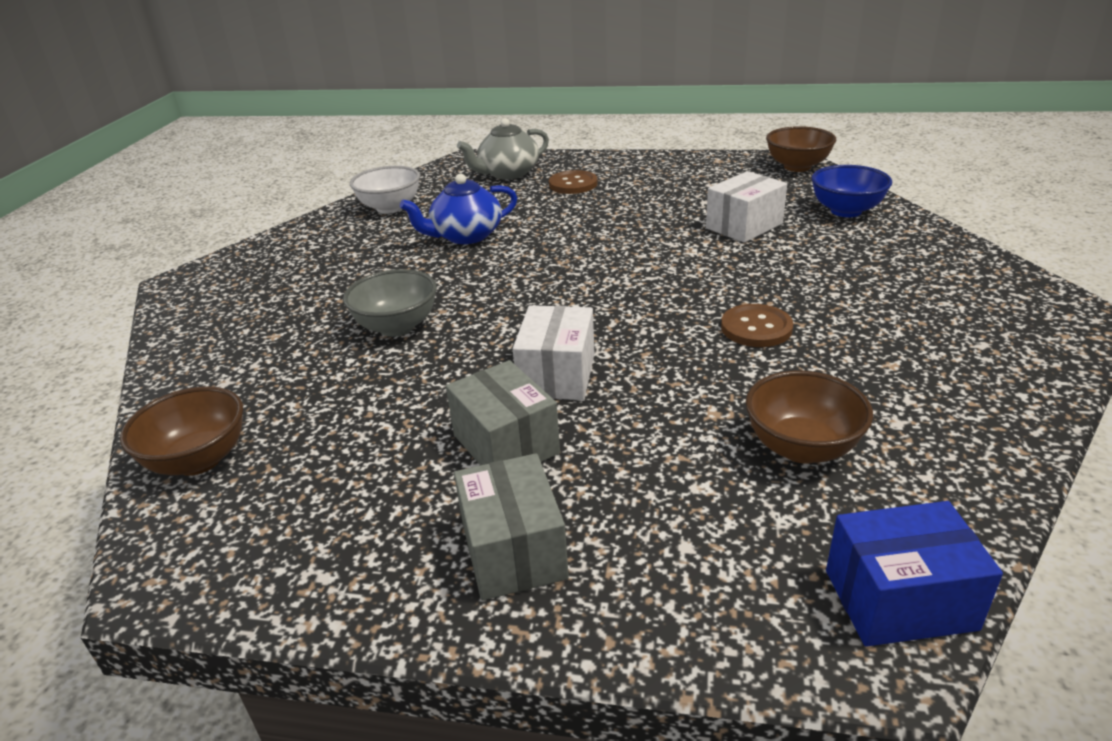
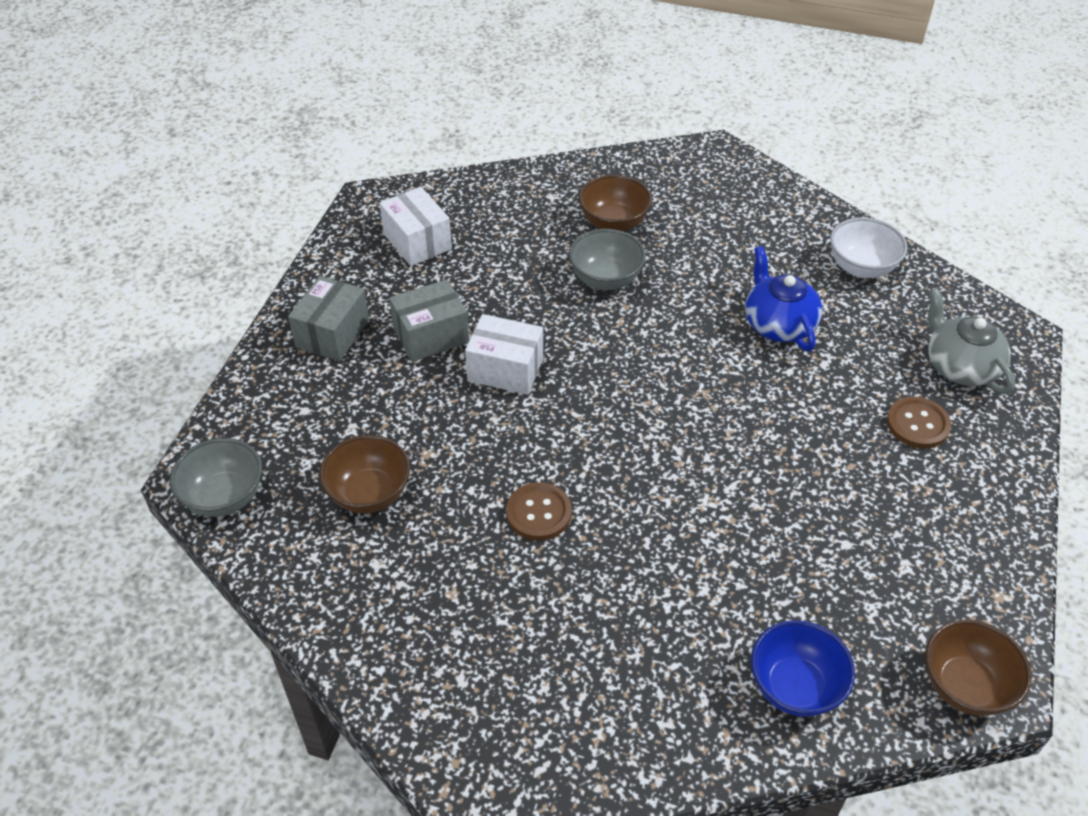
camera: 95 degrees right, 15 degrees up
(199, 460) = (465, 198): brown bowl -> brown bowl (613, 223)
(513, 551) = (332, 333): grey box -> grey box turned 60 degrees counterclockwise
(744, 226) = (765, 564): white box -> white box (417, 241)
(899, 599) = (224, 497): blue box -> grey bowl

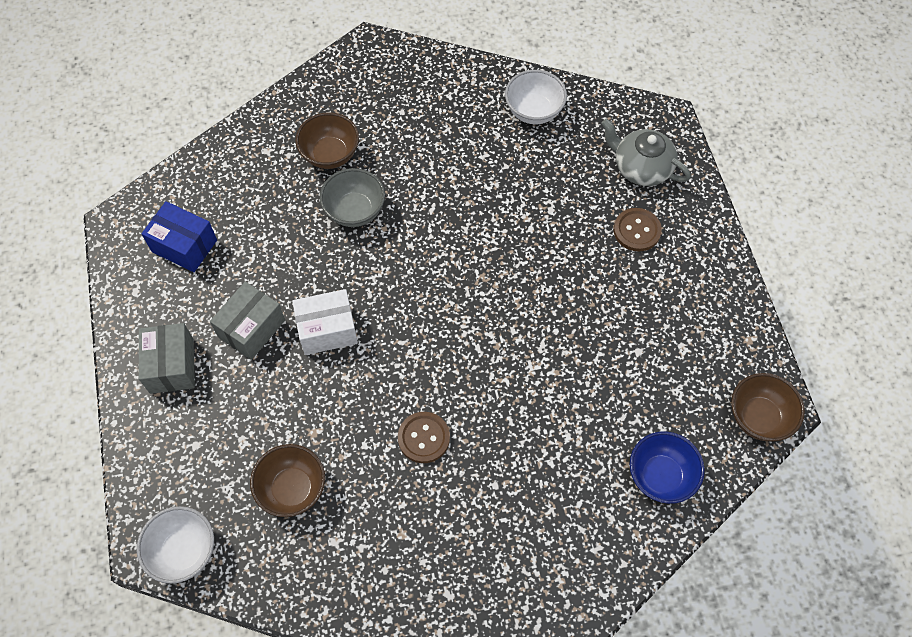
camera: 30 degrees left, 15 degrees up
(224, 497) = (183, 551): grey bowl -> white bowl
(417, 241) = (184, 246): white box -> blue box
(778, 324) = (502, 191): blue teapot -> none

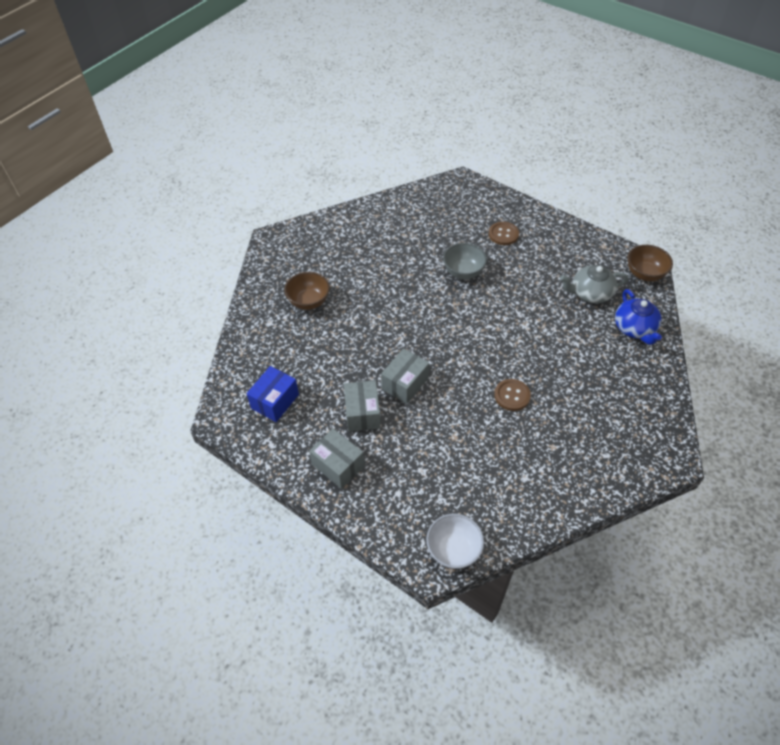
camera: 40 degrees left, 10 degrees down
(184, 246) = (275, 401): blue box -> blue box turned 45 degrees counterclockwise
(292, 489) = (475, 471): brown bowl -> none
(327, 330) = (405, 383): white box -> grey box
(355, 211) = (354, 318): grey bowl -> grey bowl (463, 272)
(534, 111) = (394, 215): white bowl -> none
(641, 167) = (474, 207): grey teapot -> grey teapot (590, 293)
(660, 476) = (634, 328): blue bowl -> blue teapot

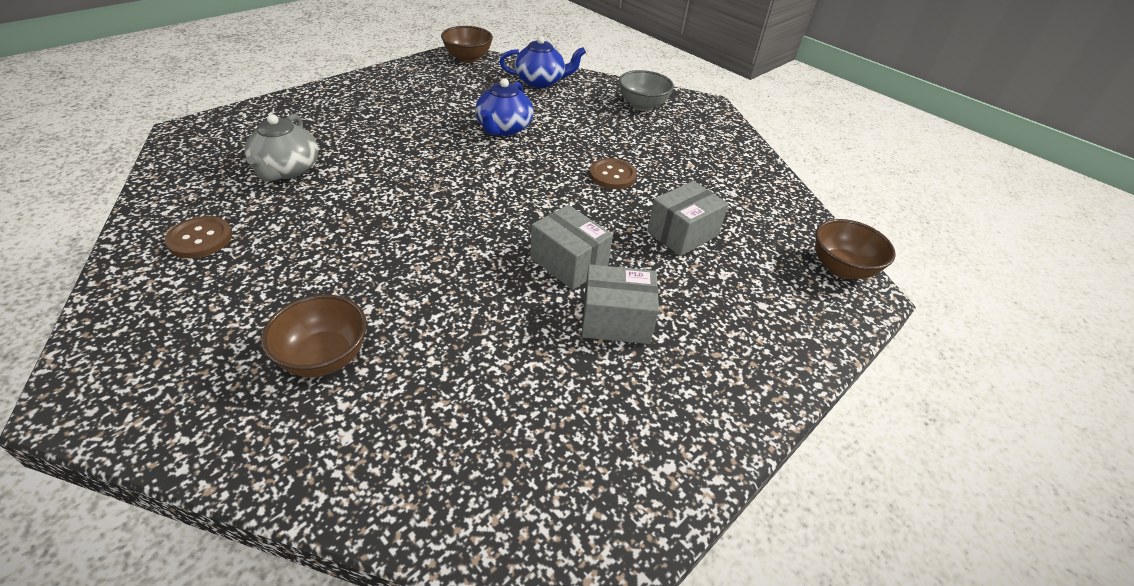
camera: 85 degrees left, 10 degrees down
(275, 401) = (564, 448): blue box -> none
(338, 465) = (716, 367): grey box -> grey box (682, 233)
(453, 550) = (841, 268): white bowl -> brown bowl
(463, 272) = (379, 168): grey bowl -> grey bowl (642, 106)
(503, 234) = (333, 122): brown button -> brown button (200, 239)
(544, 321) = (503, 128): none -> blue teapot
(590, 293) = (477, 92): grey teapot -> grey teapot (287, 170)

